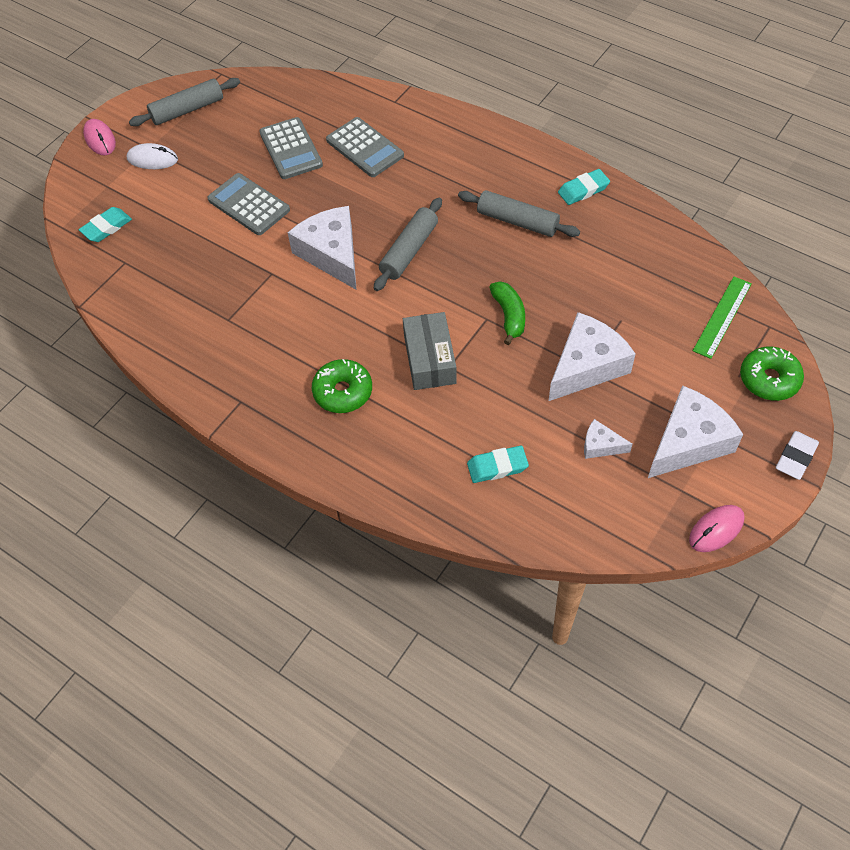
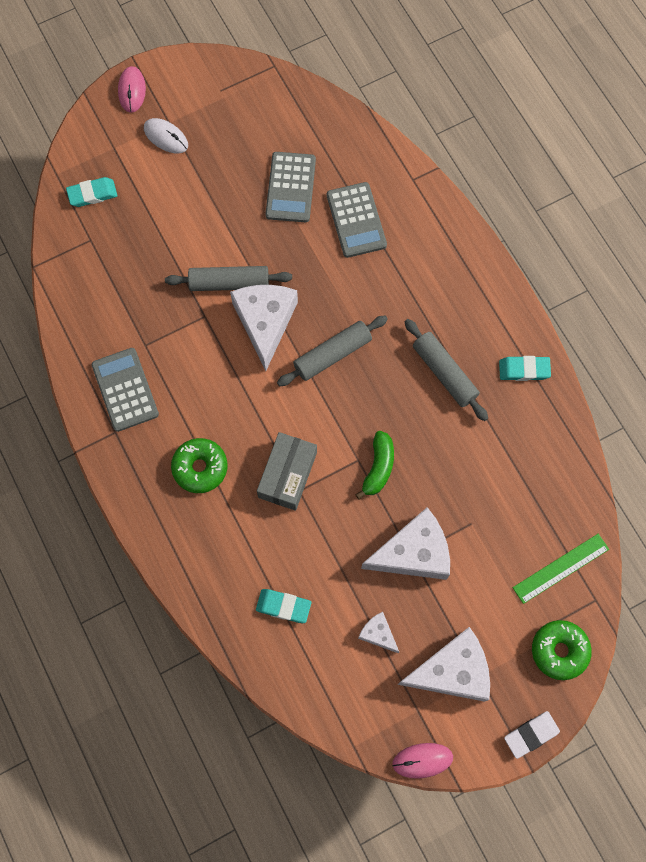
camera: 25 degrees right, 15 degrees up
(187, 110) = (223, 95): grey rolling pin -> grey rolling pin (229, 283)
(249, 205) = (222, 232): grey calculator -> grey calculator (125, 389)

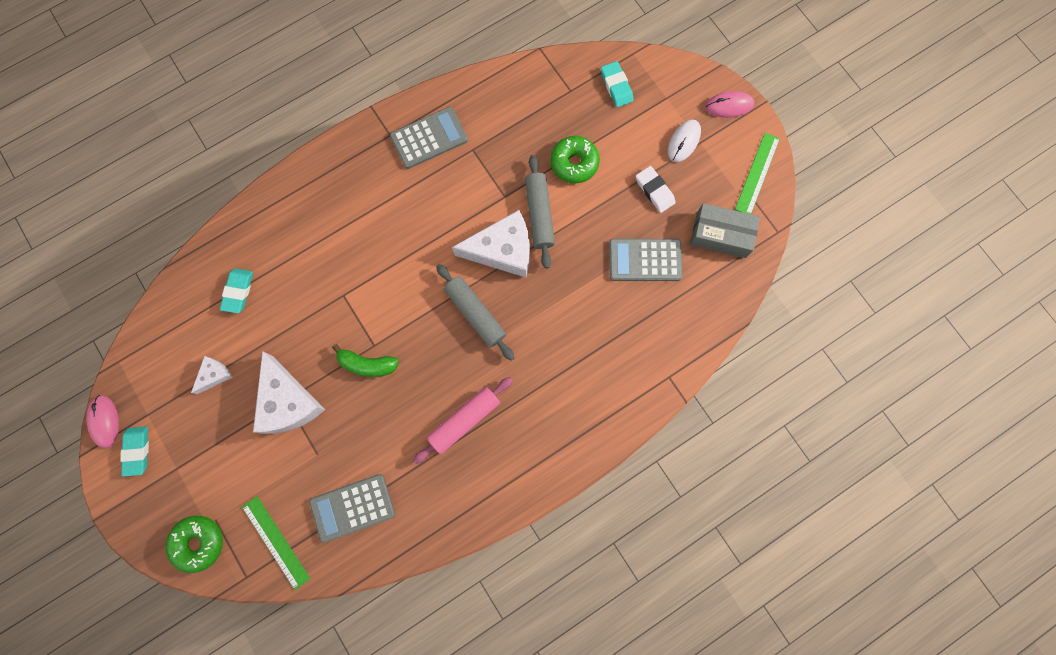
camera: 85 degrees right, 5 degrees up
(200, 468) = (360, 209): green donut -> green donut (574, 163)
(210, 75) = (757, 174): none -> green ruler
(287, 474) = (357, 284): grey box -> grey box (721, 235)
(356, 220) = (617, 325): grey calculator -> grey calculator (352, 507)
(444, 373) = (464, 421): grey rolling pin -> pink rolling pin
(452, 671) = (181, 443): white cheese -> none
(524, 370) = (473, 499): turquoise eraser -> turquoise eraser (137, 451)
(531, 734) = (124, 518): white eraser -> white eraser (654, 191)

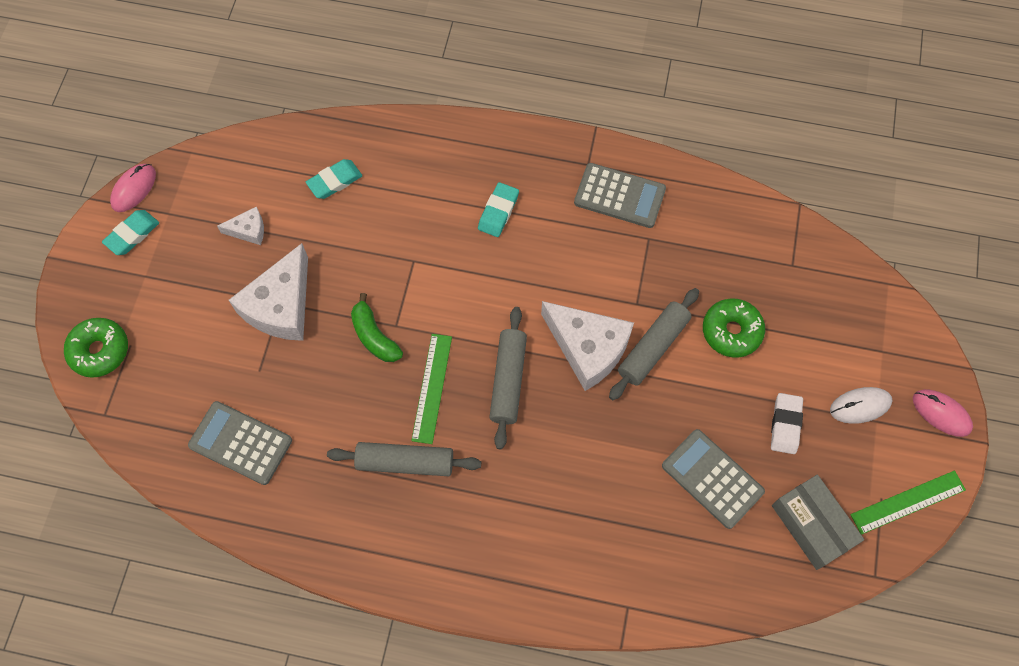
camera: 45 degrees right, 10 degrees down
(275, 542) = (154, 410): green ruler -> green ruler (431, 388)
(464, 421) = (405, 462): pink rolling pin -> grey rolling pin
(616, 86) = (841, 299): turquoise eraser -> turquoise eraser (498, 212)

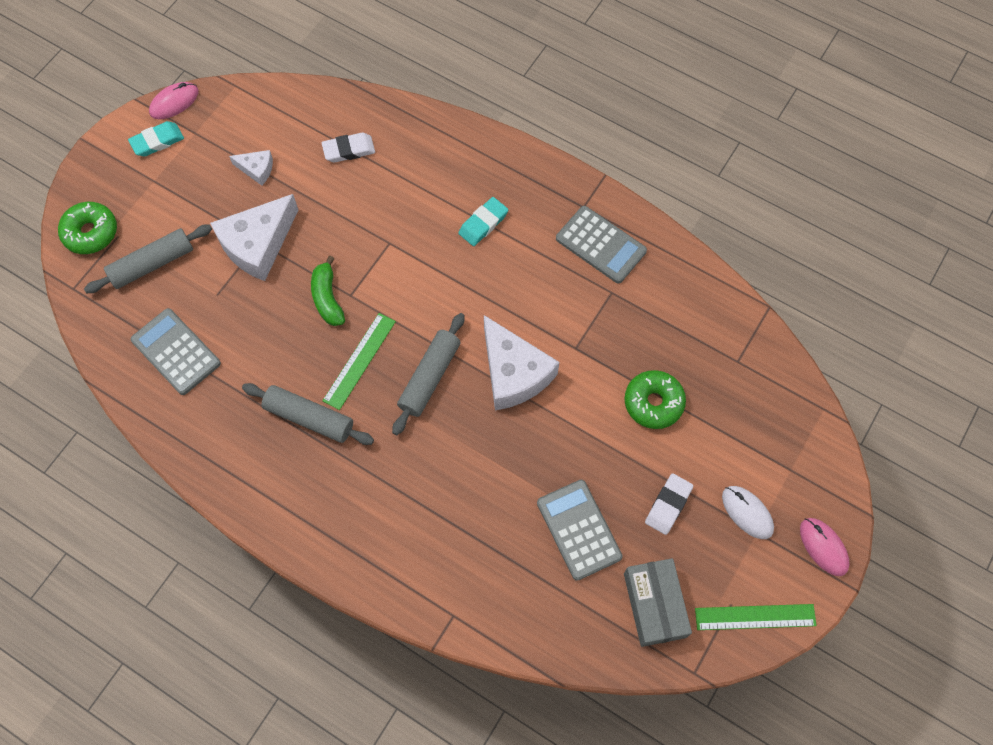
camera: 20 degrees right, 0 degrees up
(334, 181) = (349, 150): turquoise eraser -> white eraser
(653, 347) = (573, 392): grey rolling pin -> grey rolling pin (152, 264)
(860, 406) = (747, 512): white mouse -> white mouse turned 45 degrees clockwise

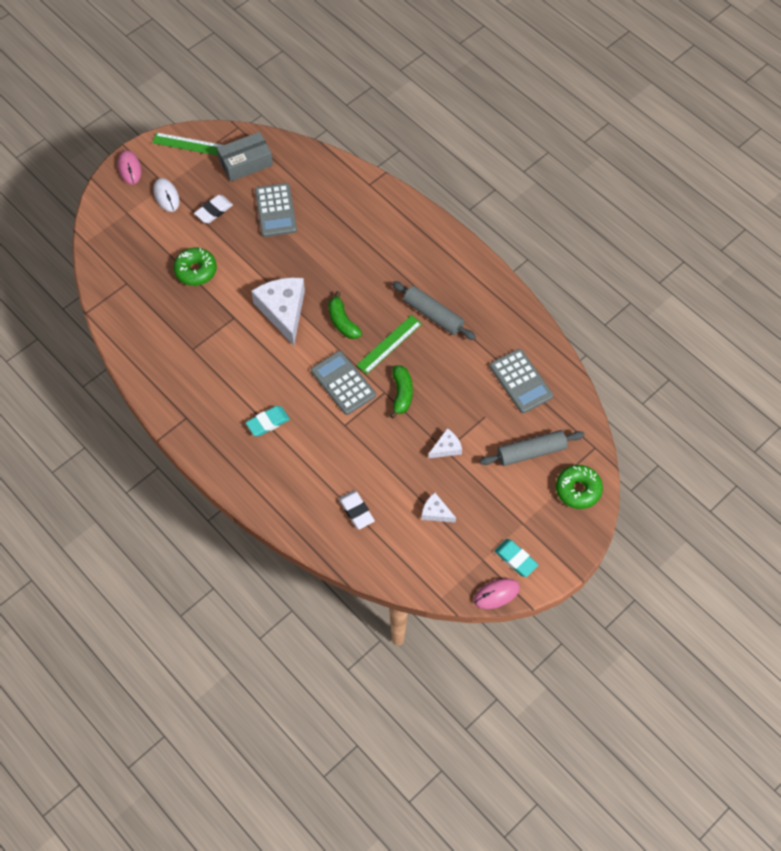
camera: 165 degrees left, 5 degrees down
(157, 141) = (515, 559): turquoise eraser -> turquoise eraser turned 60 degrees clockwise
(258, 244) = (446, 448): white cheese -> white cheese, size x0.49
(349, 150) = (356, 511): white eraser -> white eraser turned 60 degrees clockwise
(429, 377) = (342, 322): grey rolling pin -> green banana
(600, 245) = (185, 385): grey calculator -> grey calculator (343, 383)
(654, 605) = (246, 163): grey box -> grey box turned 60 degrees clockwise

